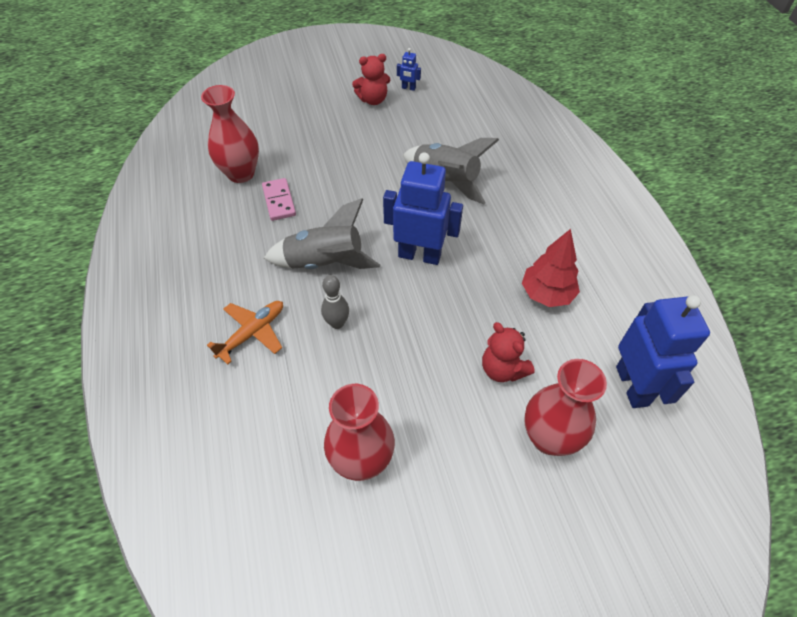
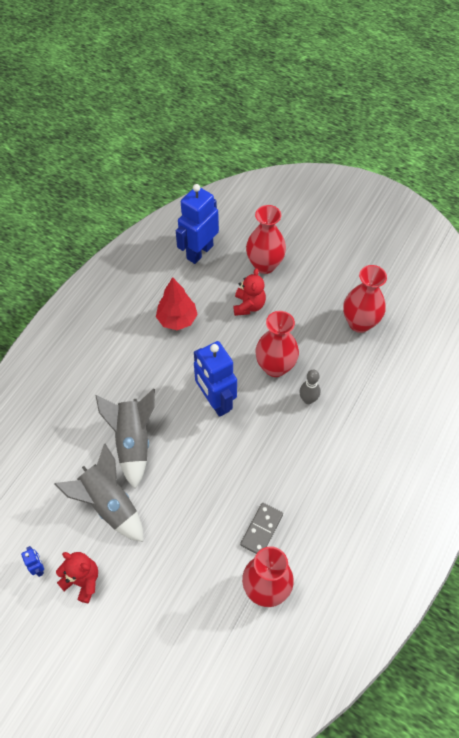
camera: 135 degrees left, 5 degrees up
(252, 333) = (362, 434): orange plane -> none
(279, 201) = (261, 530): pink domino -> grey domino
(325, 262) = (277, 446): grey rocket -> grey rocket (109, 504)
(402, 328) = (275, 367): none -> red vase

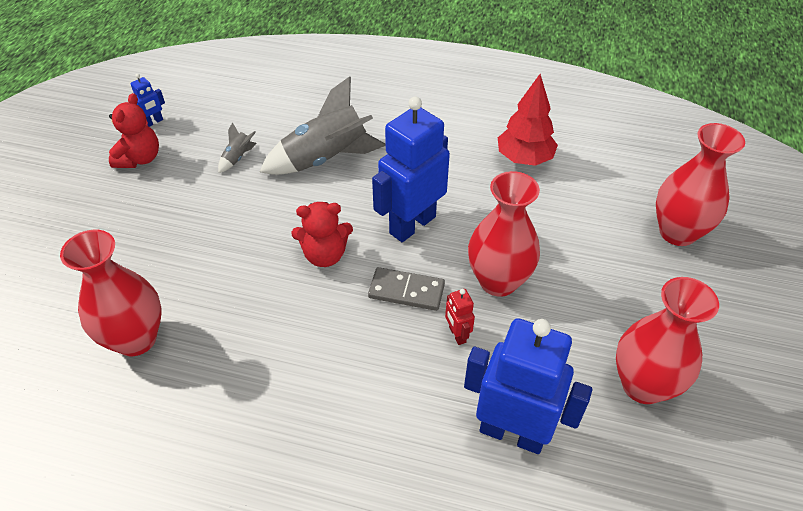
camera: 75 degrees right, 10 degrees down
(109, 504) = (238, 157): grey rocket -> grey rocket, size x0.42
(199, 252) = (650, 156): blue robot -> blue robot (512, 433)
(249, 306) = (590, 228): red teddy bear -> red teddy bear (325, 255)
(261, 530) = (224, 316): grey domino -> grey domino (406, 291)
(308, 399) = (457, 334): grey bowling pin -> red robot

